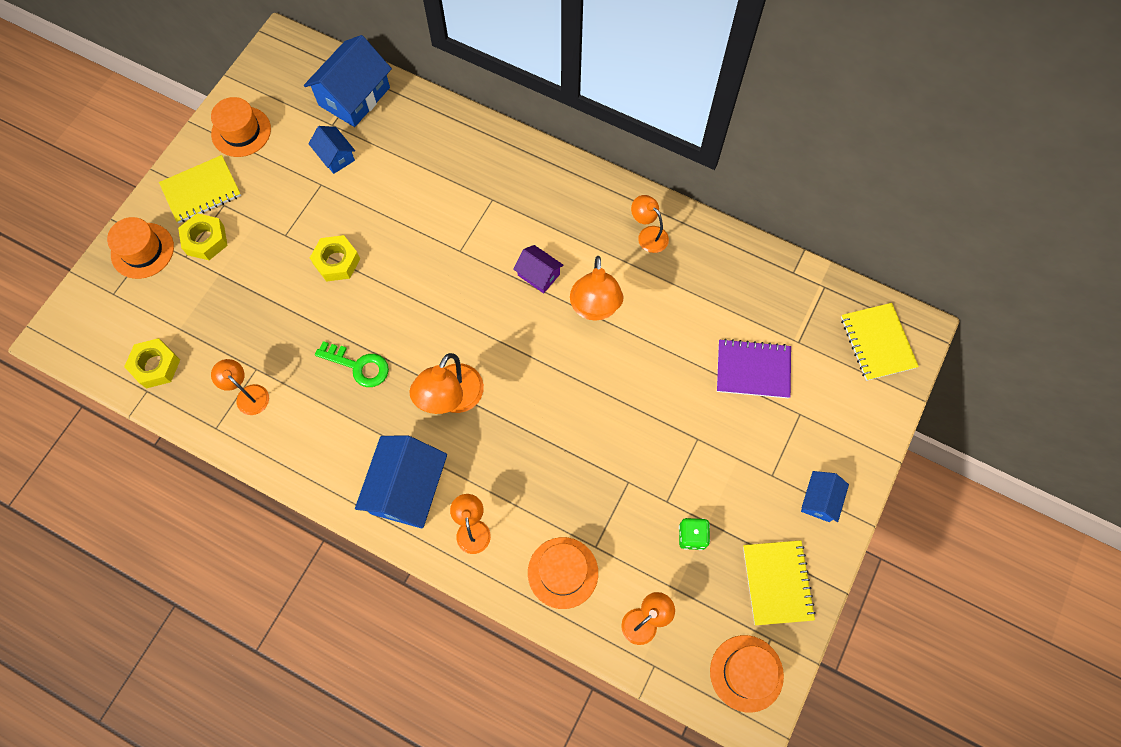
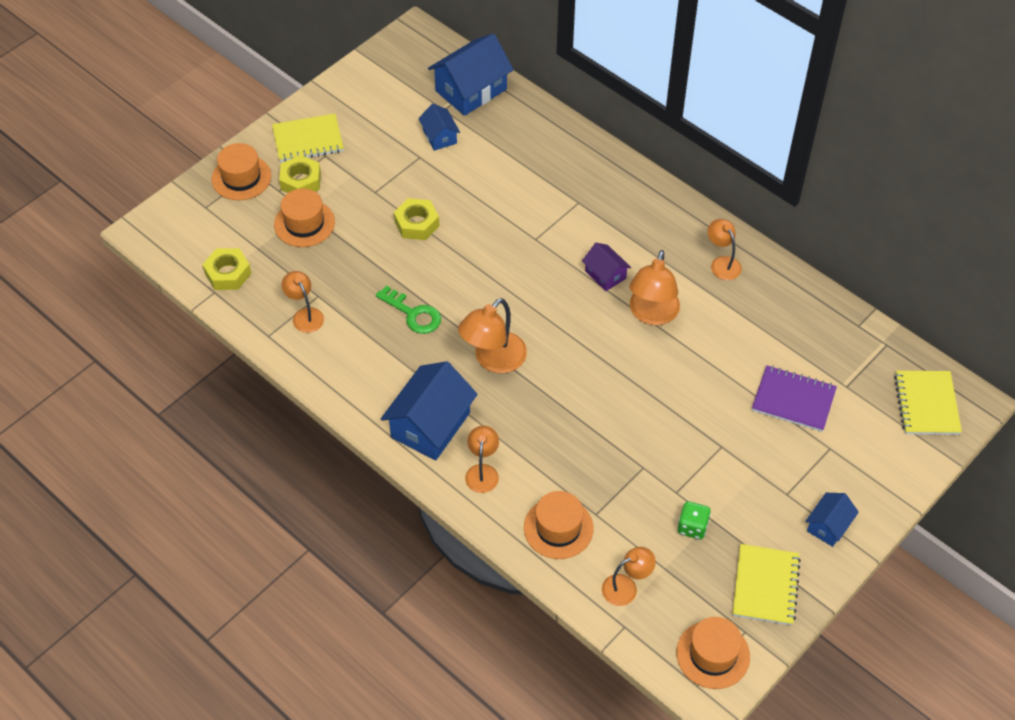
camera: 15 degrees right, 15 degrees down
(241, 131) = (357, 98): orange hat -> orange hat (304, 223)

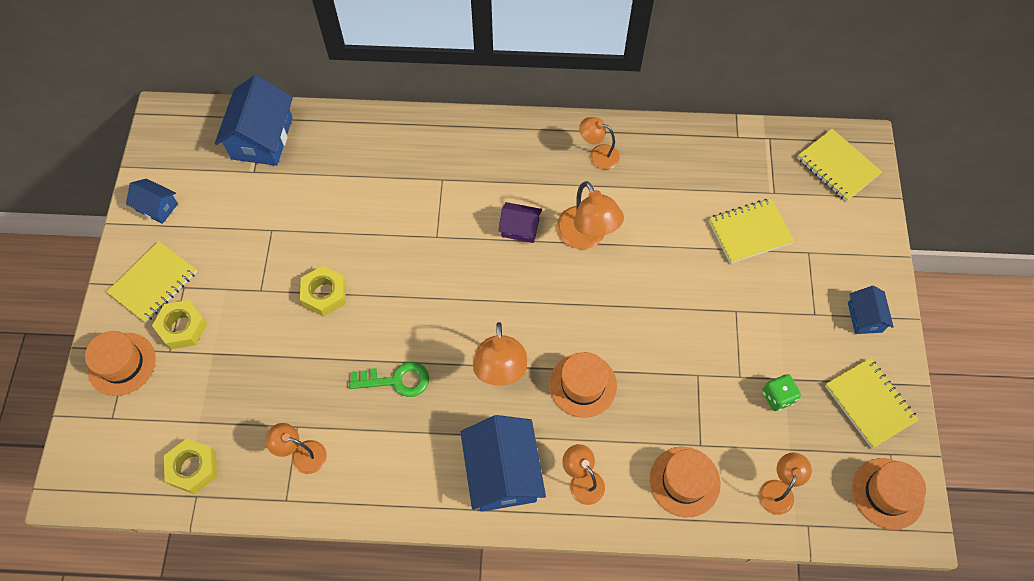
camera: 40 degrees left, 10 degrees up
(304, 223) = (222, 366): orange hat -> orange hat (583, 385)
(439, 136) = (272, 199): blue house -> blue house (157, 207)
(793, 400) = (749, 232): purple notebook -> yellow notebook

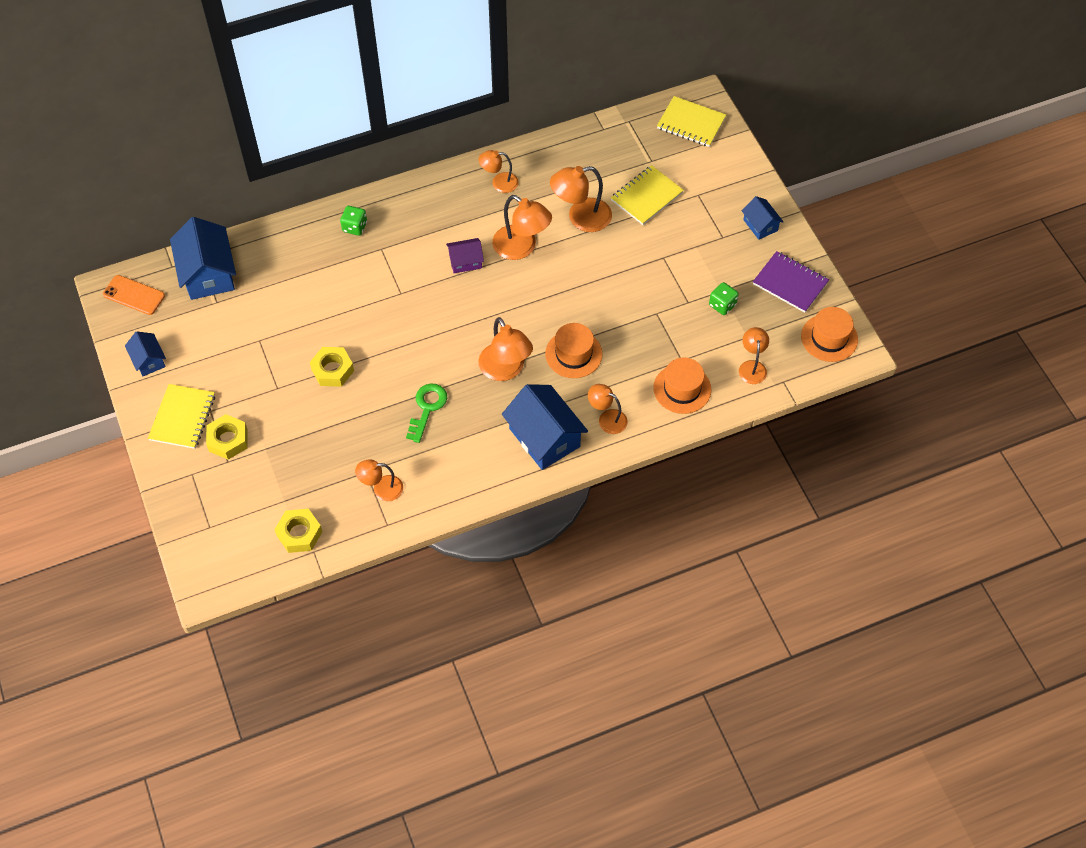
camera: 25 degrees left, 5 degrees down
(121, 364) = (193, 486): orange hat -> none
(157, 207) = (148, 360): blue house -> blue house turned 60 degrees clockwise
(182, 132) = (134, 295): none -> orange phone
(396, 380) = (427, 408): green key -> green key turned 45 degrees counterclockwise
(428, 145) = (354, 227): none -> green dice
(666, 228) = (581, 218): none -> orange lamp
(869, 403) = (790, 283): yellow notebook -> purple notebook

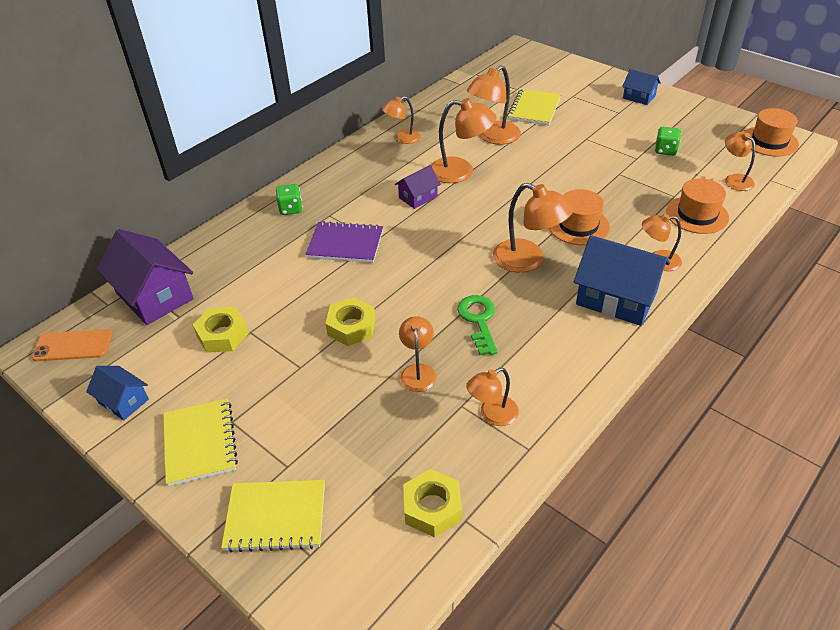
camera: 25 degrees left, 15 degrees down
(208, 273) = (154, 296): blue house -> purple house
(228, 440) = (273, 443): yellow nut -> yellow nut (222, 335)
(355, 430) = (418, 371): none -> orange lamp
(691, 123) = (524, 61): yellow notebook -> yellow notebook (276, 517)
(790, 283) = (700, 121): purple notebook -> purple notebook (345, 244)

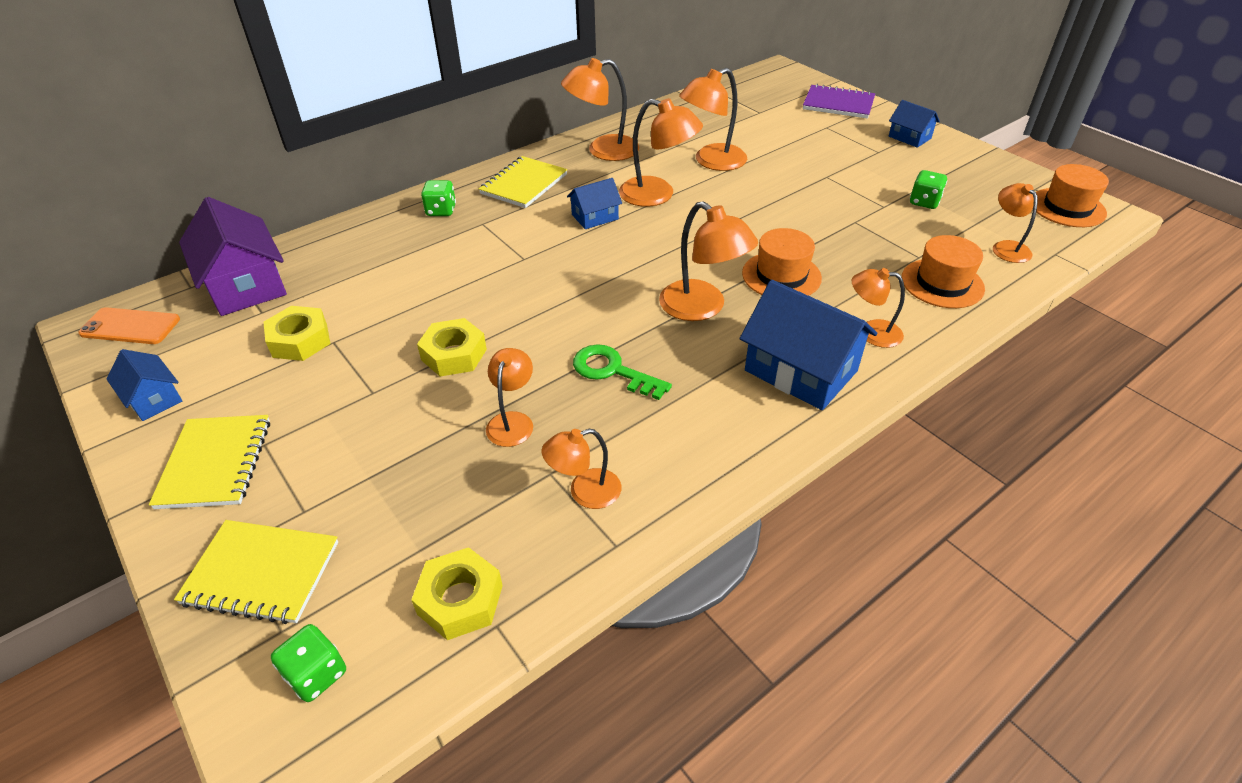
camera: 10 degrees right, 0 degrees up
(345, 244) = (487, 258): purple notebook -> purple notebook (838, 104)
(350, 579) = (316, 674): none -> green dice
(402, 139) = (603, 150): orange lamp -> orange lamp, size x1.62
(418, 197) = (595, 217): purple house -> blue house
(478, 320) = (612, 371): green key -> green key turned 60 degrees counterclockwise
(534, 109) = (773, 136): yellow notebook -> yellow notebook (524, 184)

